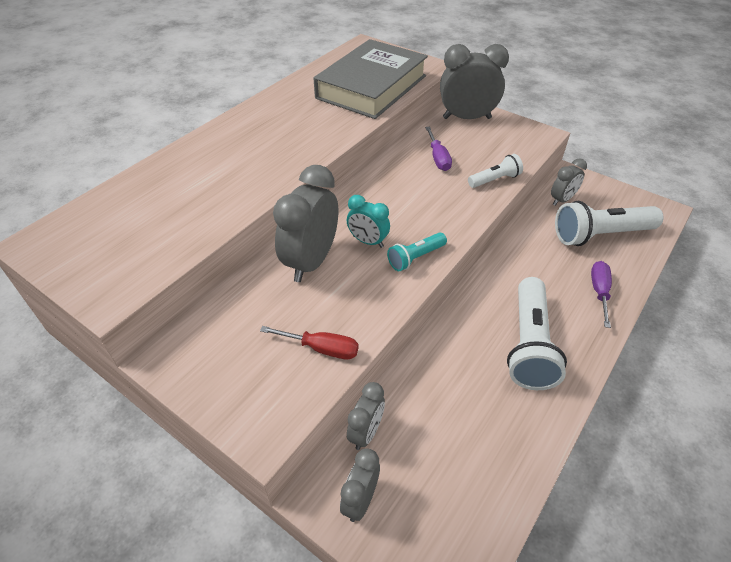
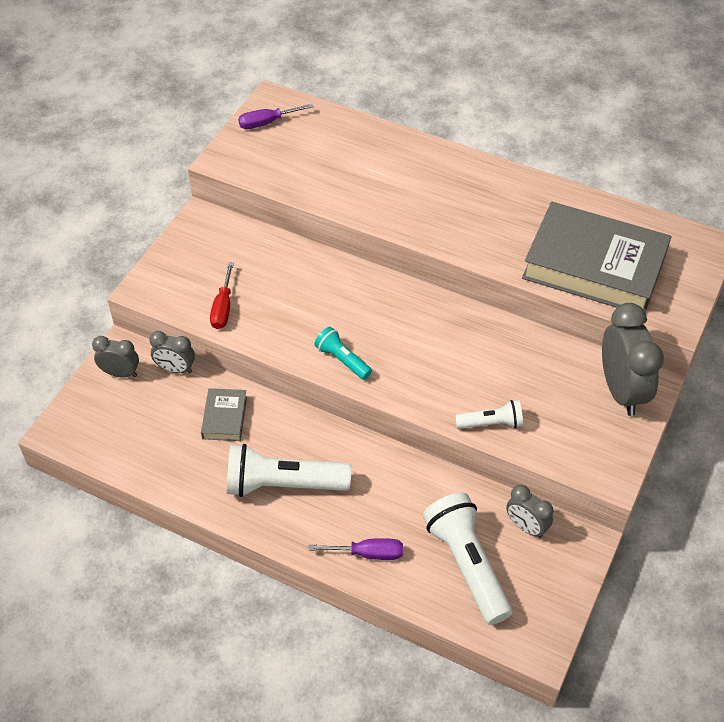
camera: 80 degrees right, 5 degrees up
(311, 261) = (321, 283): grey clock -> none
(368, 241) = (357, 320): turquoise clock -> none
(438, 158) = (518, 366): purple screwdriver -> purple screwdriver (267, 123)
(443, 387) = (224, 417): none -> grey book
(495, 180) = (491, 423): white flashlight -> white flashlight turned 60 degrees counterclockwise

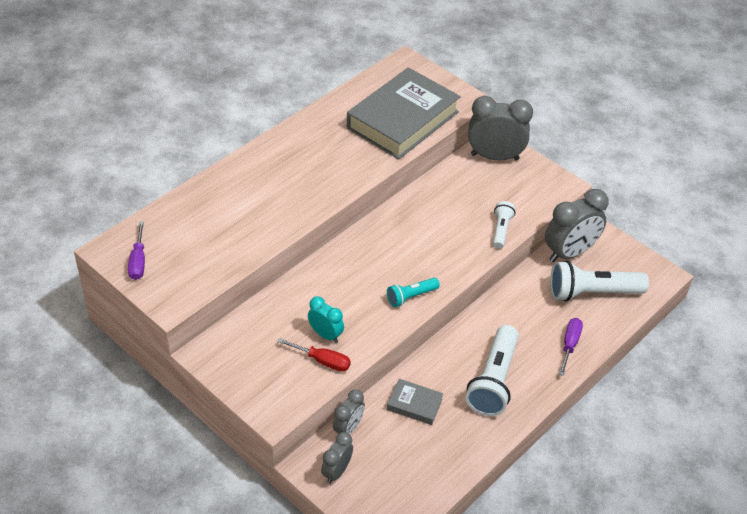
camera: 75 degrees left, 5 degrees down
(259, 301) = (325, 335): none -> turquoise clock
(526, 527) = (569, 253): grey clock -> grey clock, size x1.81

